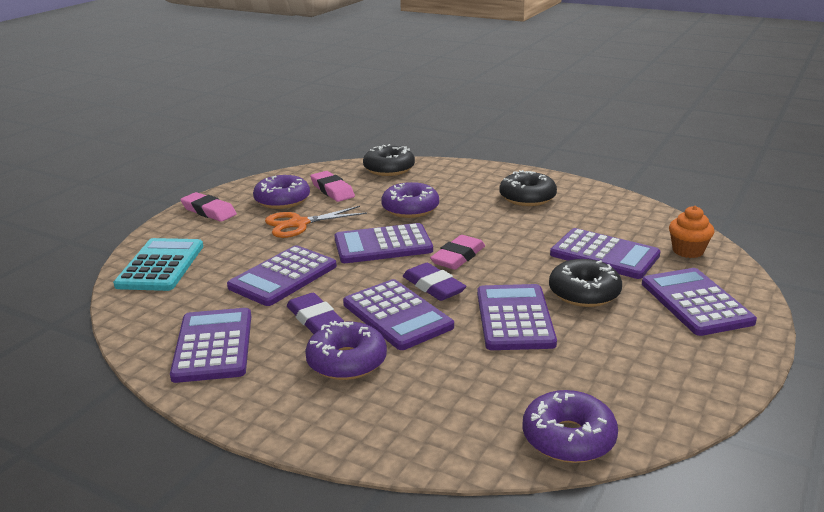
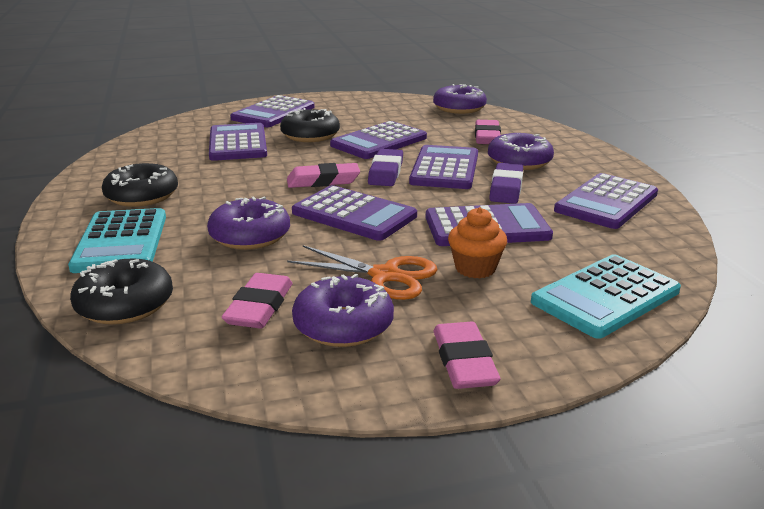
camera: 135 degrees left, 0 degrees up
(435, 388) = (487, 137): none -> pink eraser
(462, 180) = (121, 242): none -> turquoise calculator
(688, 251) = (192, 126): orange cupcake -> orange cupcake (475, 268)

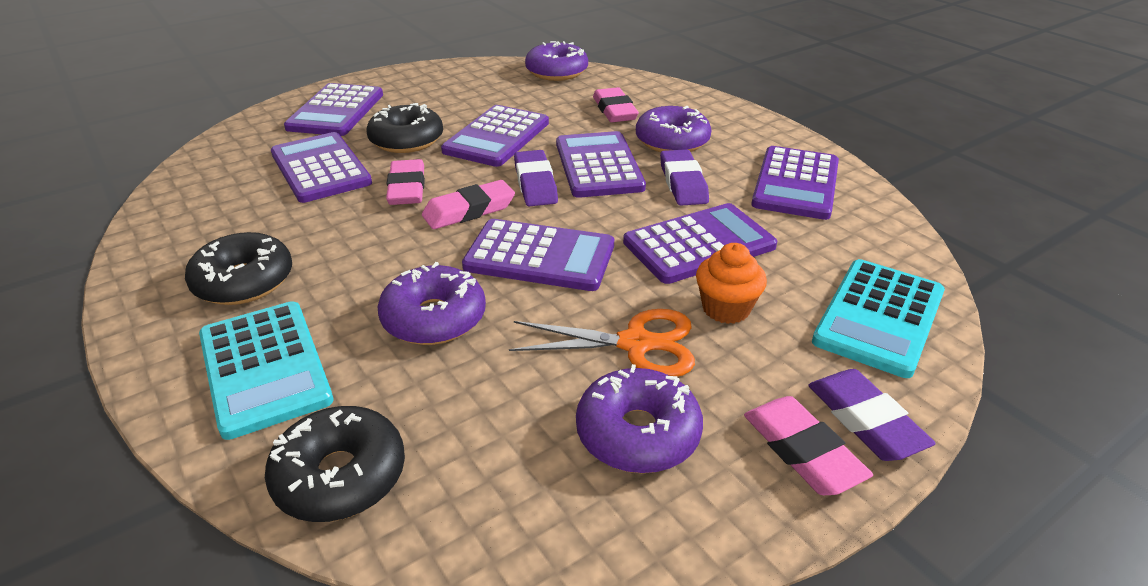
camera: 20 degrees left, 10 degrees up
(259, 307) = (520, 432): pink eraser -> pink eraser (407, 188)
(534, 355) = (865, 420): none -> purple eraser

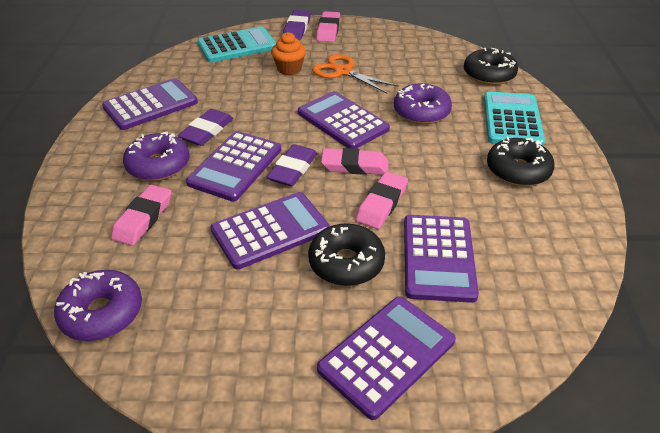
camera: 145 degrees left, 5 degrees up
(637, 433) = (375, 50): purple donut -> none
(699, 244) = (257, 96): purple calculator -> none

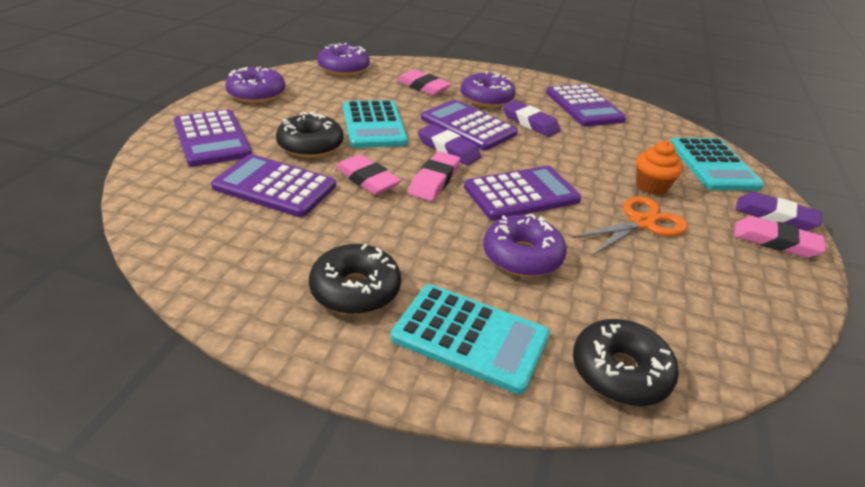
camera: 105 degrees right, 5 degrees down
(237, 374) = (256, 94): none -> purple donut
(270, 230) = (374, 125): purple calculator -> turquoise calculator

